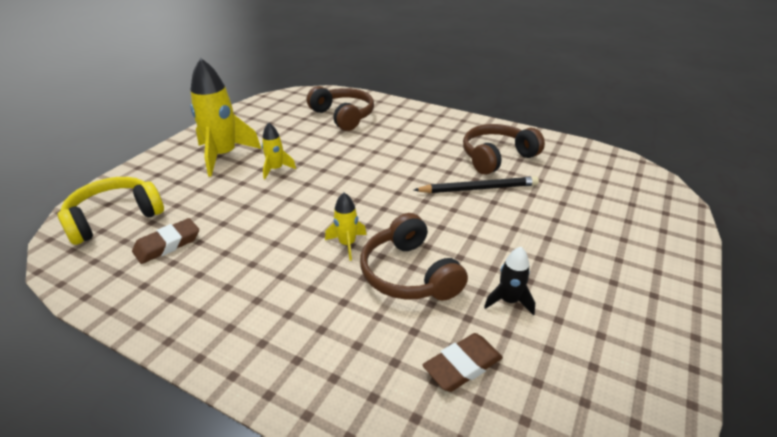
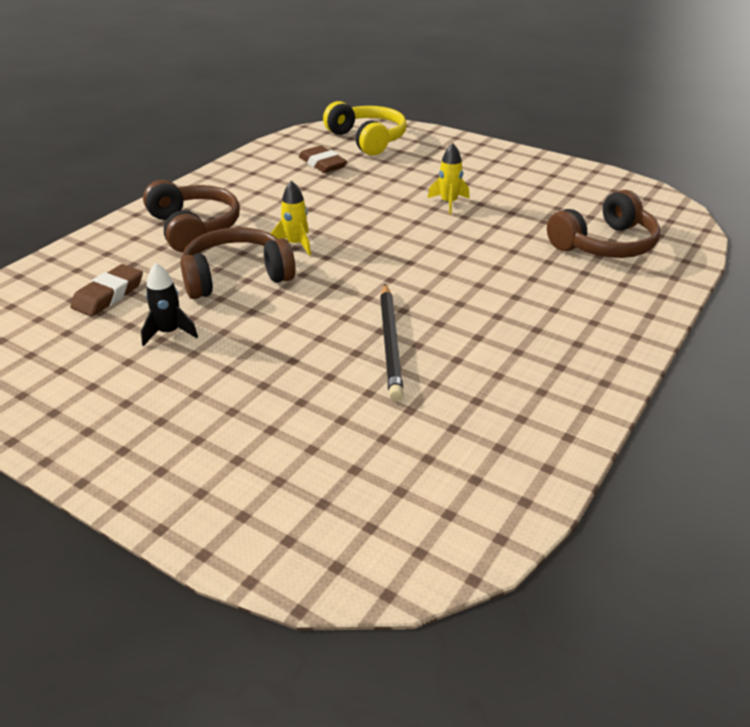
camera: 95 degrees right, 0 degrees up
(223, 156) = (479, 173): yellow rocket -> none
(462, 365) = (108, 295): brown eraser -> brown eraser turned 60 degrees clockwise
(497, 157) = (482, 375): brown headphones -> brown headphones (193, 228)

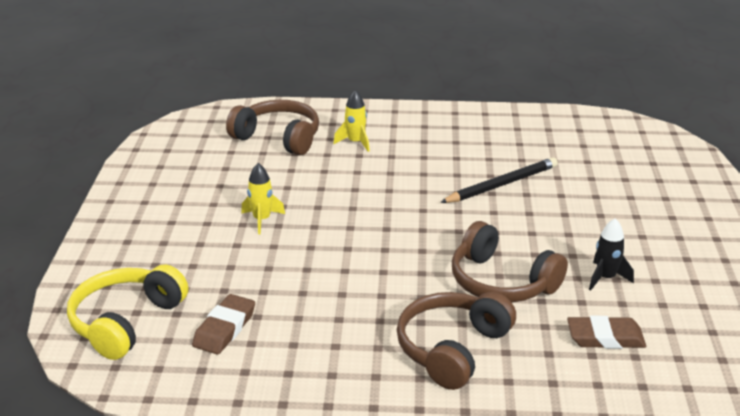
camera: 120 degrees left, 5 degrees down
(296, 244) = (418, 273): yellow rocket -> yellow rocket (355, 142)

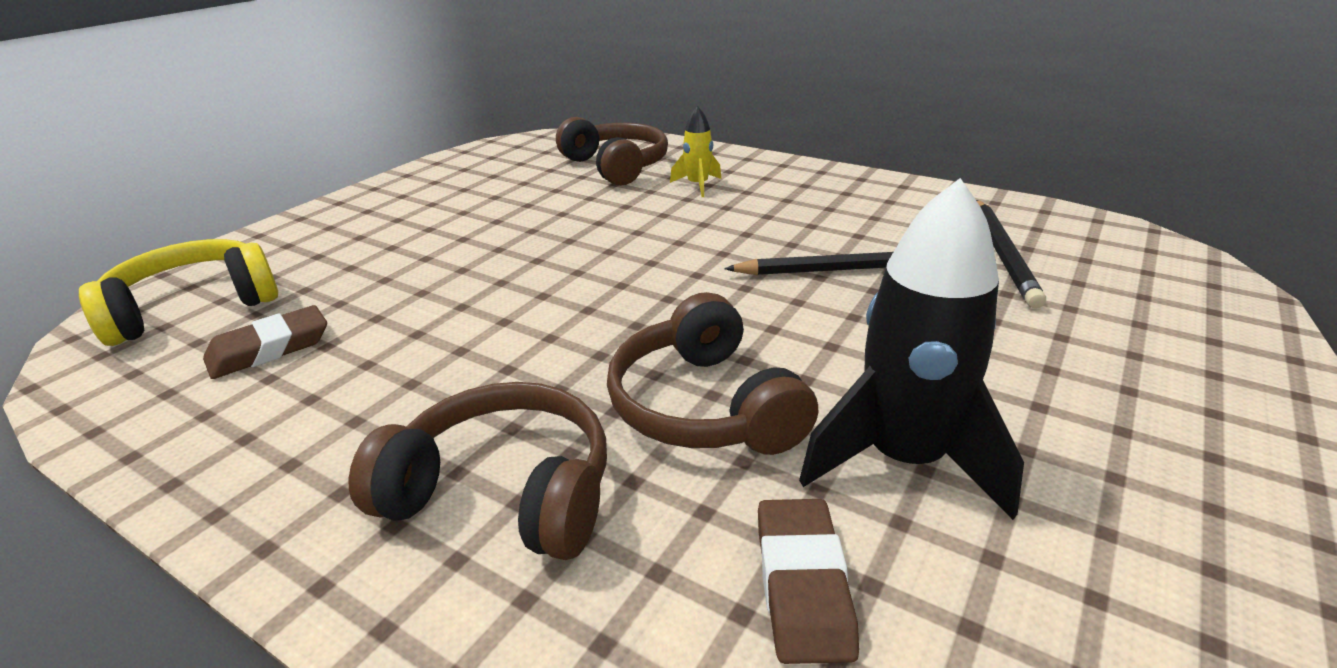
camera: 30 degrees right, 0 degrees up
(262, 220) = (488, 239): yellow rocket -> none
(452, 349) = (503, 493): brown headphones -> brown headphones turned 45 degrees clockwise
(574, 153) = (1002, 254): none -> black pencil
(605, 278) = (903, 460): black rocket -> black rocket, size x1.99
(605, 337) = (802, 584): brown eraser -> brown eraser turned 60 degrees clockwise

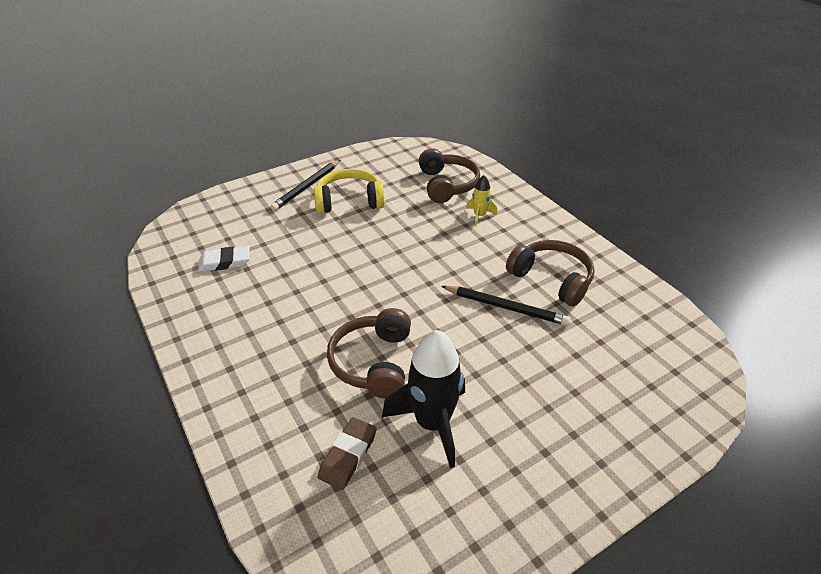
camera: 25 degrees right, 10 degrees up
(193, 307) = (206, 226): yellow headphones -> yellow headphones (349, 201)
(269, 349) = (225, 262): brown eraser -> white eraser
(503, 493) = (271, 371): brown headphones -> brown headphones (551, 279)
(1002, 254) = (602, 328): black pencil -> black pencil (307, 187)

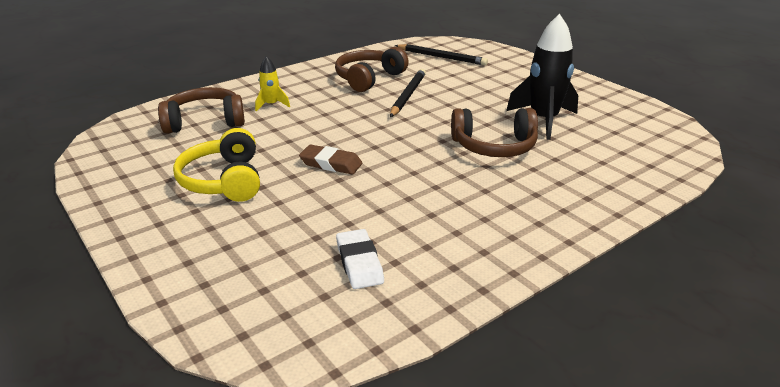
camera: 95 degrees left, 10 degrees down
(307, 187) = (175, 218): black pencil -> black pencil (441, 57)
(348, 455) = (594, 150): brown eraser -> brown eraser (331, 164)

